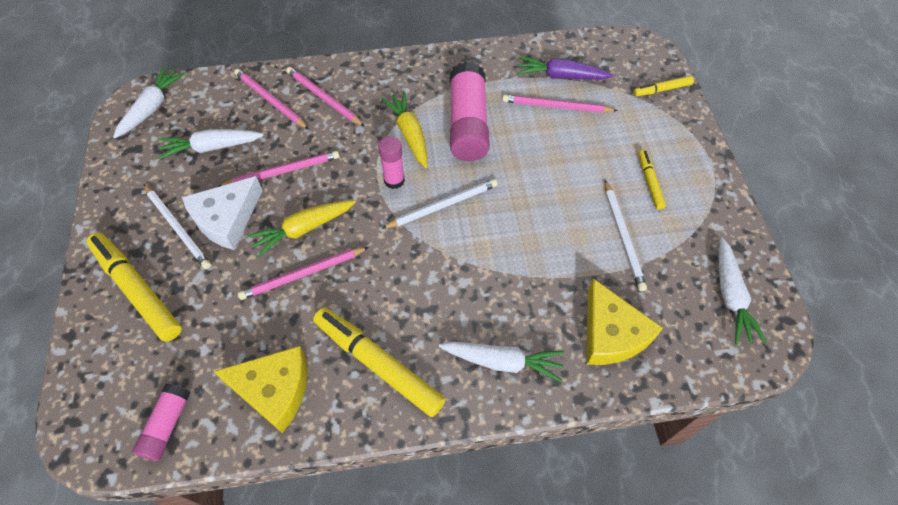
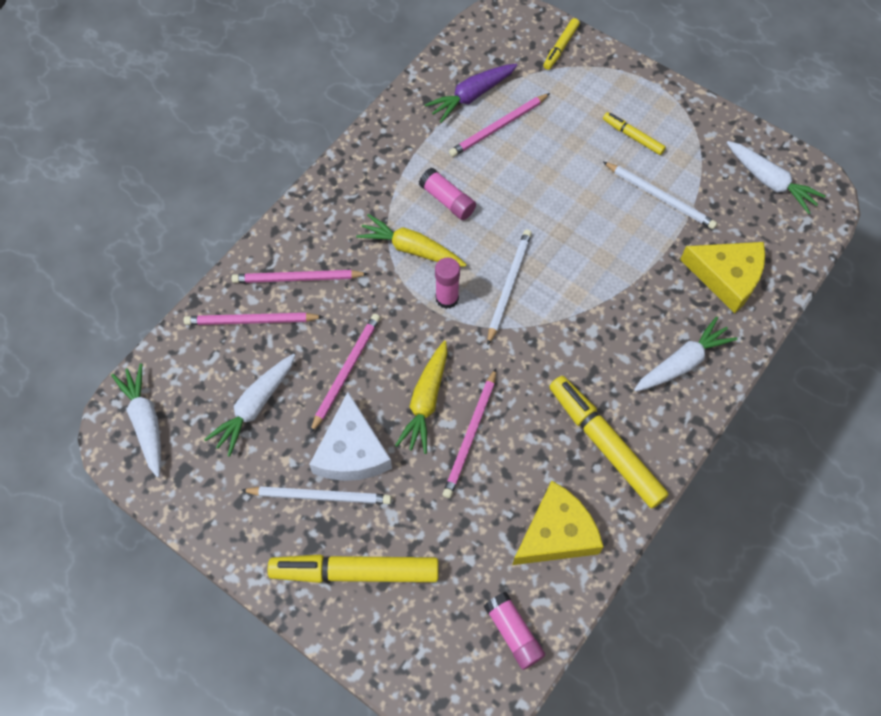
camera: 45 degrees left, 5 degrees up
(378, 364) = (605, 445): yellow marker -> yellow marker turned 60 degrees clockwise
(467, 124) = (447, 200): pink glue stick -> pink glue stick, size x0.54

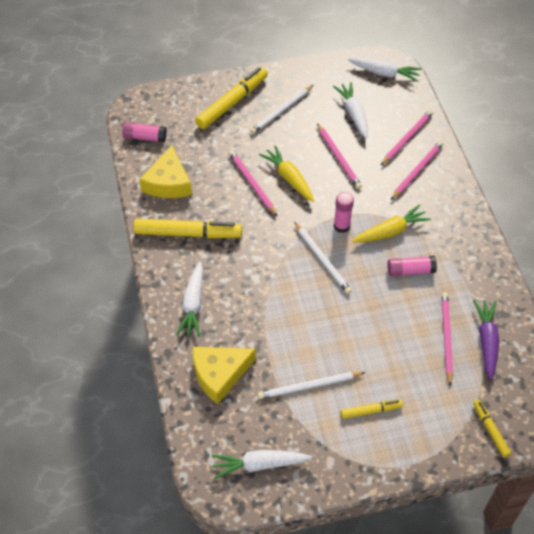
camera: 130 degrees right, 10 degrees down
(352, 451) = (292, 135): white cheese -> none

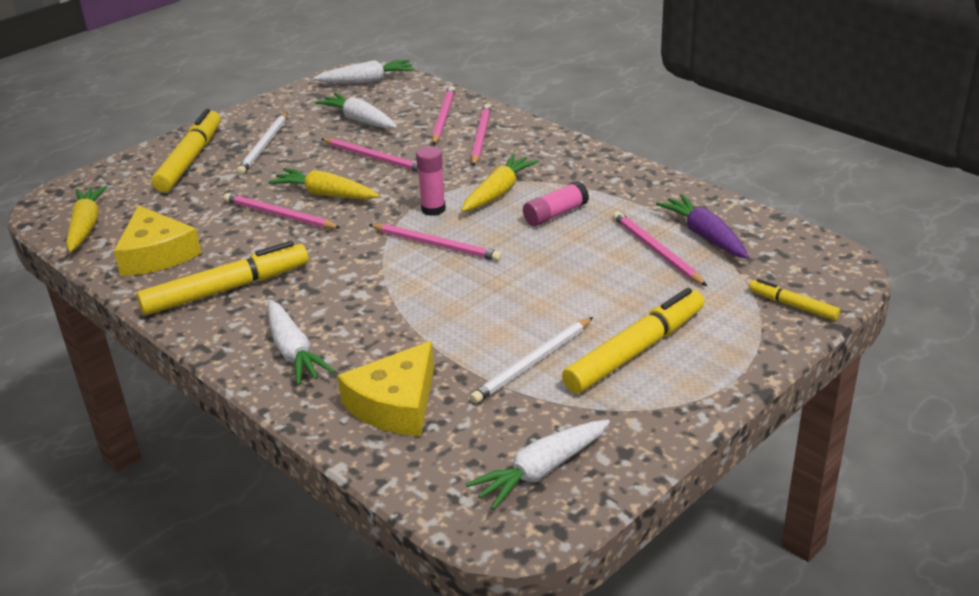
camera: 30 degrees left, 20 degrees down
(145, 137) = (86, 226): pink glue stick -> yellow carrot
(322, 259) = (436, 245): white pencil -> pink pencil
(371, 411) = (635, 351): yellow marker -> yellow marker, size x1.95

